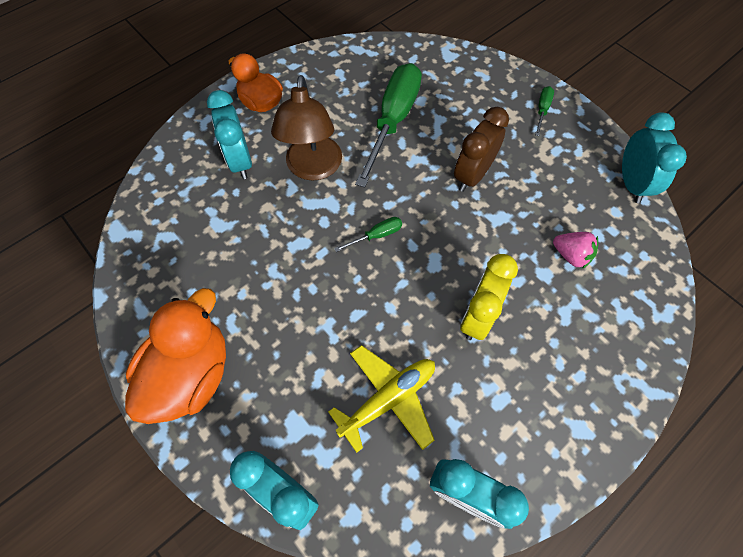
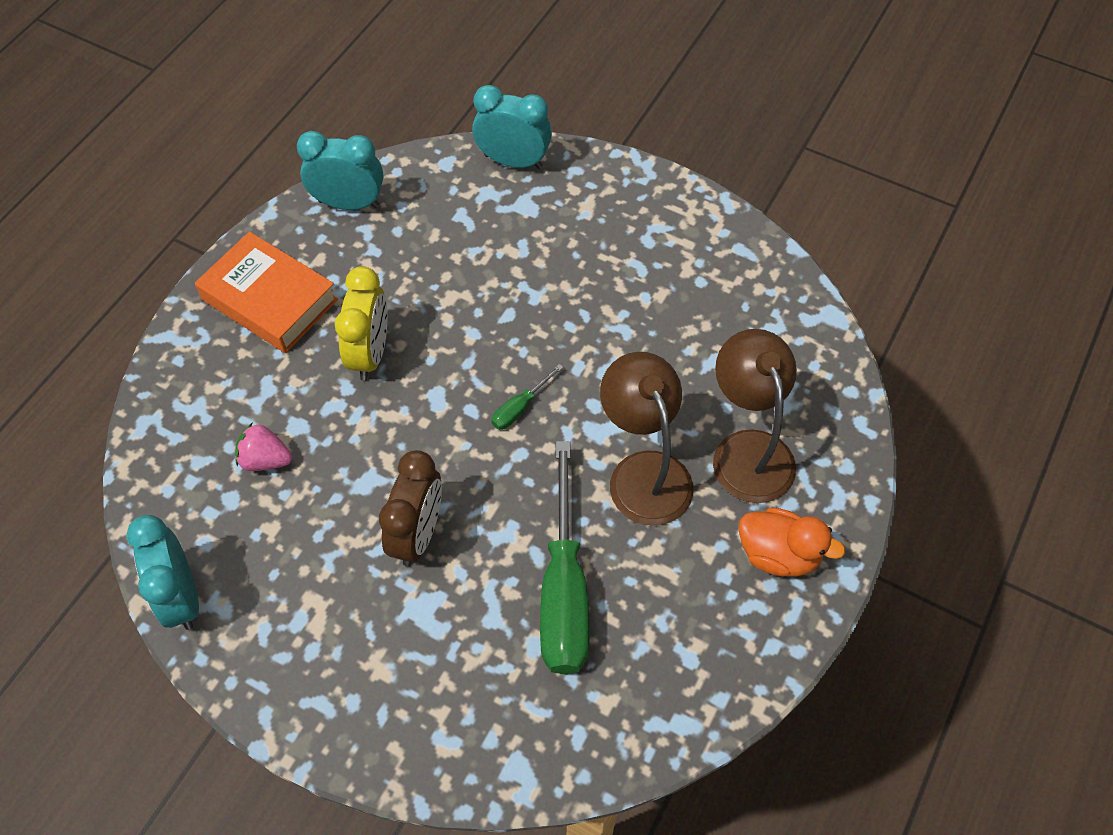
camera: 160 degrees right, 5 degrees down
(191, 374) = (650, 214): orange duck -> none
(240, 161) = (748, 450): turquoise clock -> brown lamp
(388, 399) = (444, 251): yellow plane -> none
(542, 110) = (330, 693): green screwdriver -> none
(557, 400) = (270, 299): none -> orange book

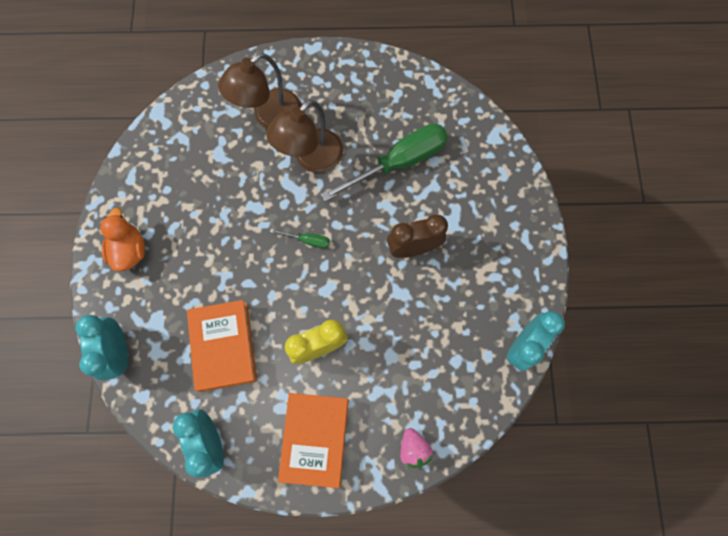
camera: 120 degrees left, 15 degrees up
(265, 460) = (422, 359): pink strawberry -> pink strawberry (413, 448)
(445, 258) = (224, 346): none -> orange book
(778, 554) = (321, 79): orange duck -> orange duck (130, 250)

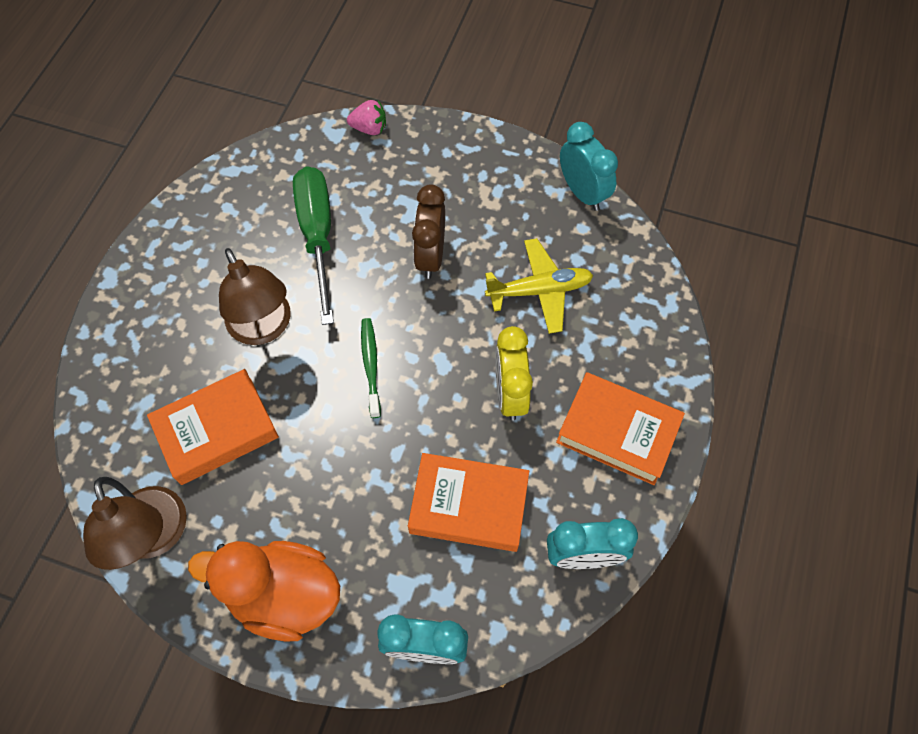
camera: 70 degrees left, 10 degrees down
(130, 250) = (284, 595): orange duck -> orange duck, size x1.56
(227, 162) = (217, 430): none -> orange book
(269, 117) = (179, 359): brown lamp -> brown lamp (154, 538)
(308, 240) = (371, 365): green screwdriver -> green toothbrush
(413, 448) = (659, 333): pink strawberry -> pink strawberry (369, 128)
(415, 340) = (539, 290): none -> yellow plane

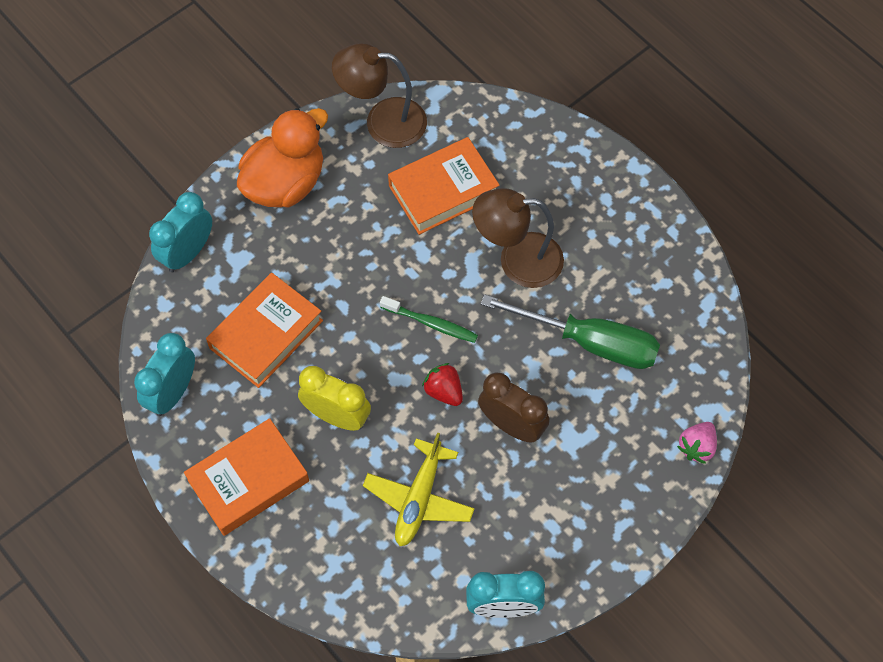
camera: 120 degrees right, 0 degrees up
(217, 430) = (443, 191): orange book -> orange book turned 60 degrees clockwise
(431, 321) = (444, 391): none -> red strawberry

